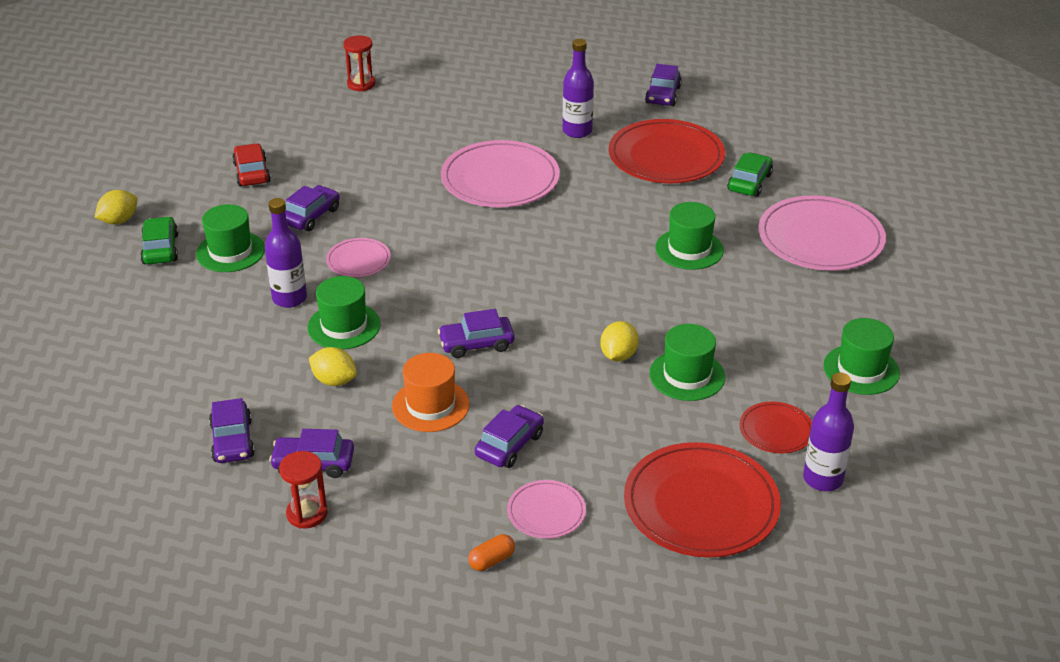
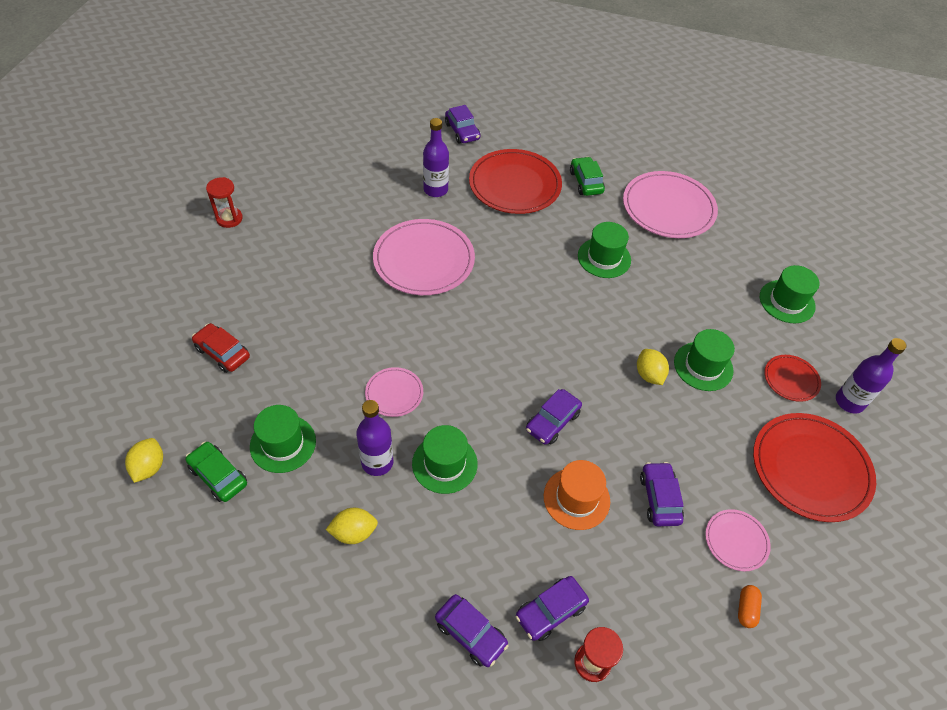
camera: 40 degrees left, 15 degrees up
(311, 216) = (315, 370): purple car -> none
(334, 380) = (488, 521): yellow lemon -> yellow lemon (354, 532)

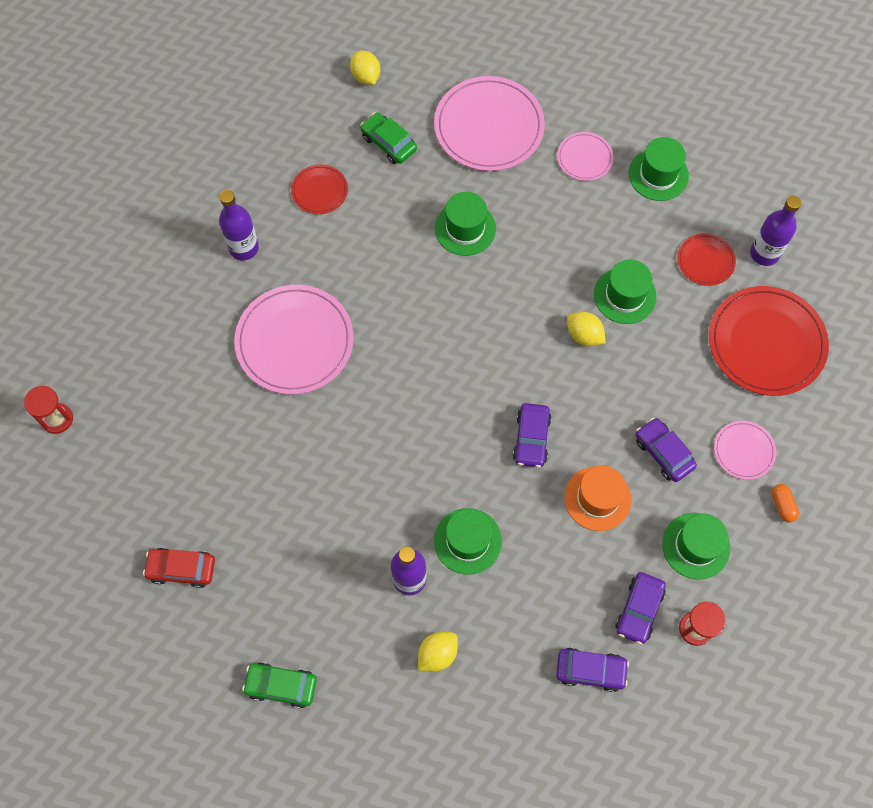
camera: 30 degrees left, 15 degrees up
(149, 467) = (212, 720): yellow lemon -> yellow lemon (366, 76)
(283, 443) = (313, 618): green hat -> green hat (696, 546)
(394, 393) = (374, 503): pink plate -> pink plate (584, 158)
(462, 131) = (216, 152): purple car -> none
(515, 184) = (319, 191): red plate -> red plate, size x0.50

